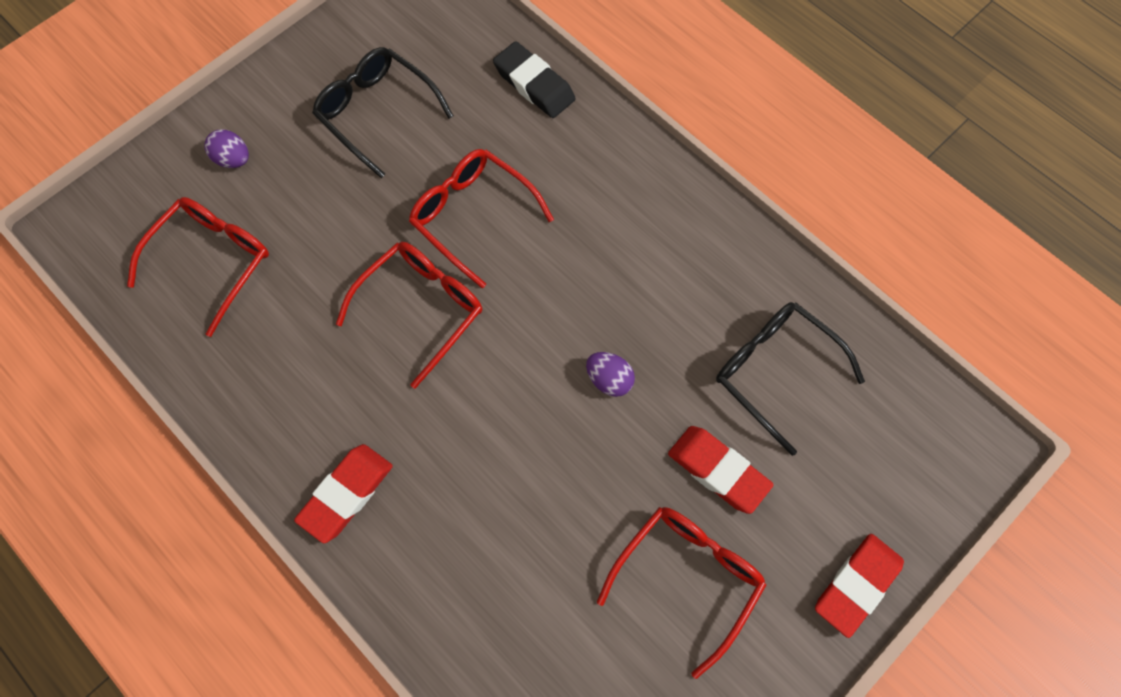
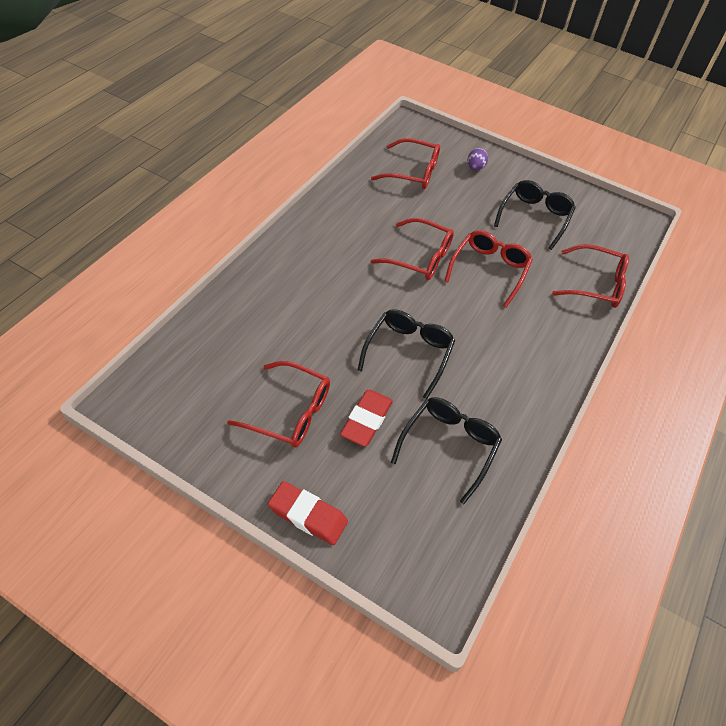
camera: 70 degrees right, 15 degrees down
(346, 494) = (301, 246): red eraser -> none
(534, 84) = (596, 284): black eraser -> red glasses
(609, 380) = (408, 353): purple egg -> black glasses

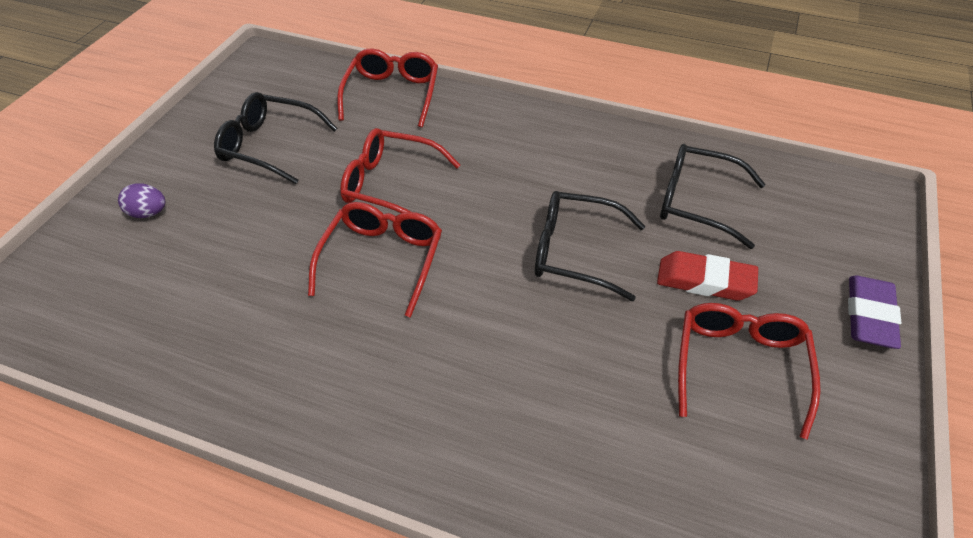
camera: 95 degrees left, 5 degrees down
(308, 515) = (869, 316): red eraser -> purple eraser
(413, 172) = (159, 291): red glasses -> none

